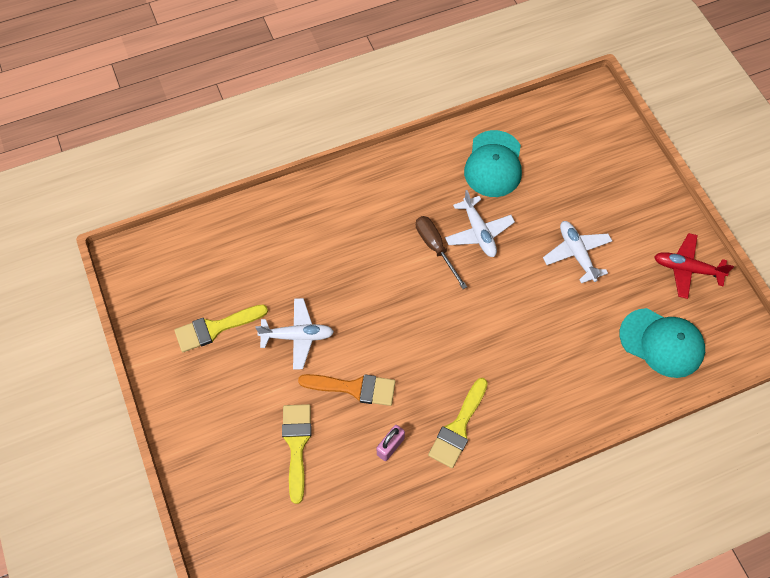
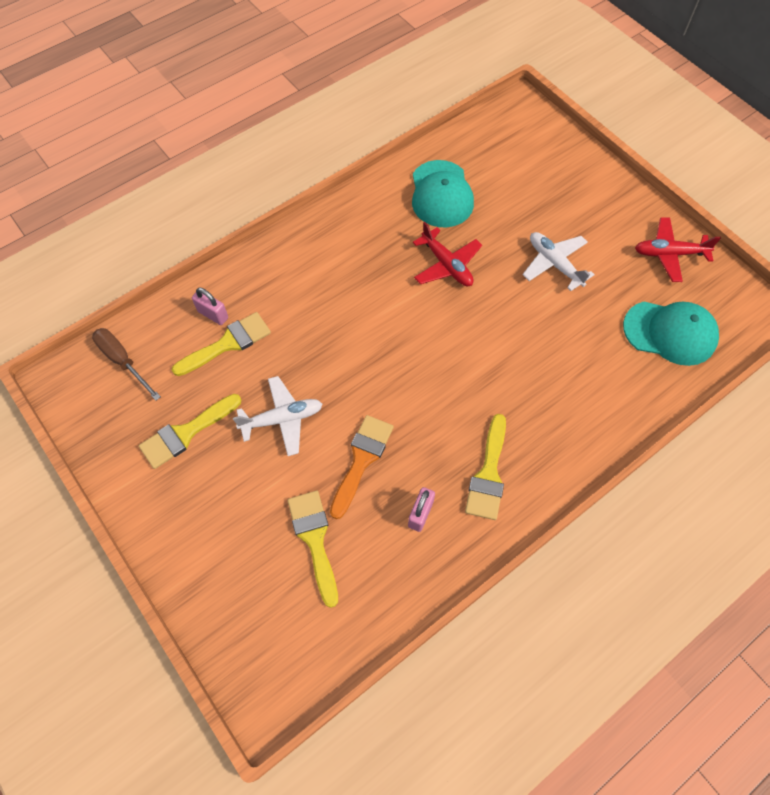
camera: 15 degrees left, 0 degrees up
(263, 230) = (213, 314): none -> pink padlock
(269, 259) = (228, 344): none -> yellow brush
(354, 388) = (361, 460): orange brush -> orange brush turned 60 degrees counterclockwise
(435, 248) = (406, 291): brown screwdriver -> brown screwdriver (123, 361)
(478, 232) = (446, 265): white plane -> red plane

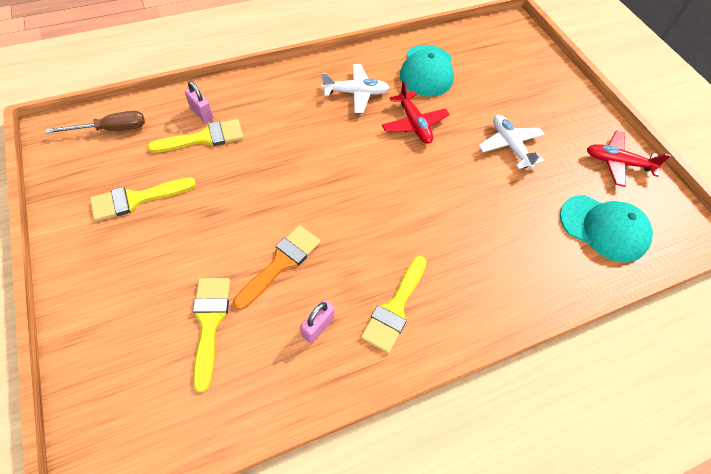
camera: 10 degrees right, 5 degrees down
(123, 361) = (111, 129): brown screwdriver -> brown screwdriver turned 105 degrees clockwise
(282, 419) = (224, 209): white plane -> white plane (356, 93)

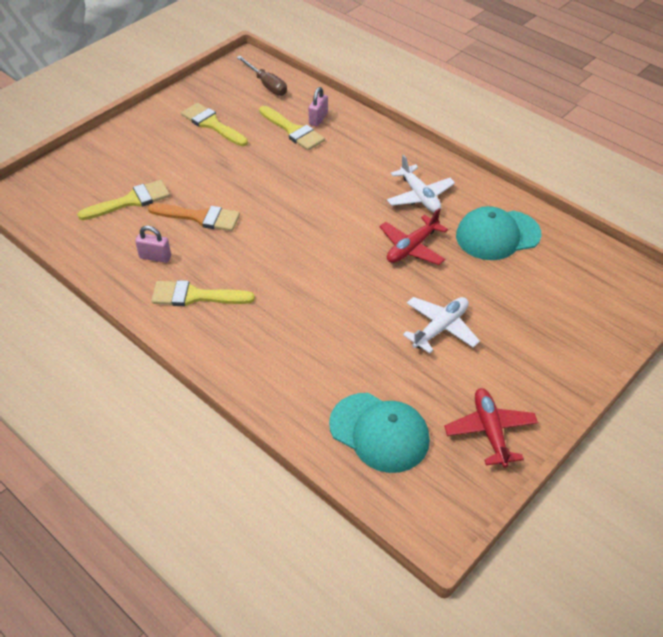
camera: 70 degrees right, 10 degrees down
(603, 228) = (379, 432): turquoise cap -> turquoise cap turned 60 degrees counterclockwise

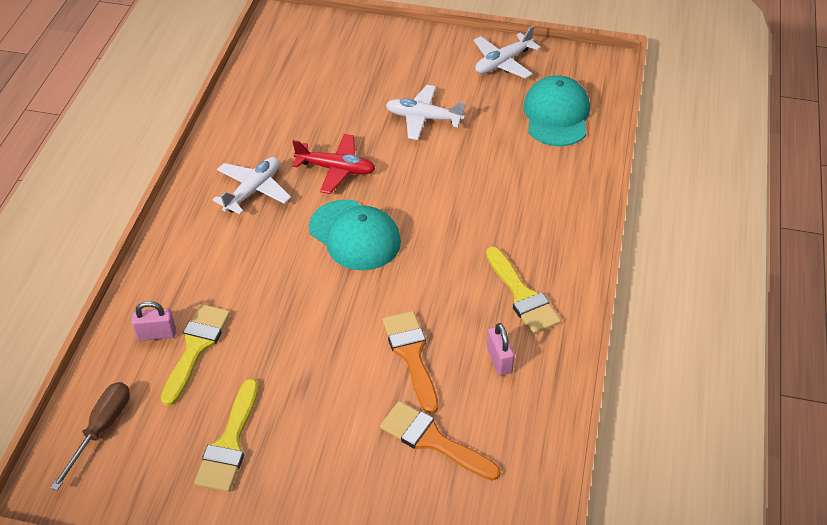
camera: 120 degrees left, 0 degrees up
(131, 201) = (433, 440): yellow brush -> orange brush
(490, 431) = (503, 62): red plane -> white plane
(497, 235) = (277, 120): turquoise cap -> turquoise cap (355, 235)

